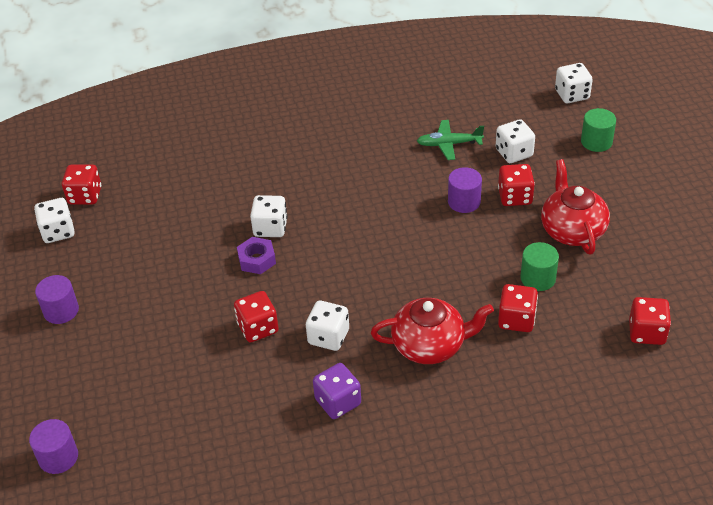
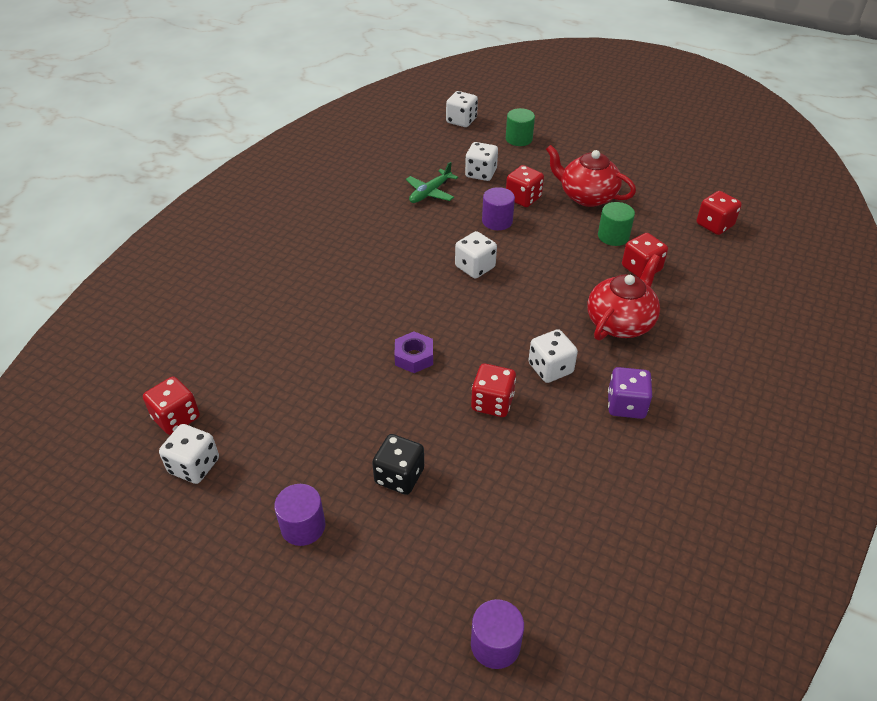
camera: 50 degrees left, 0 degrees up
(143, 326) = (399, 476): none -> black dice
(270, 228) = (388, 328): white dice -> white dice (475, 267)

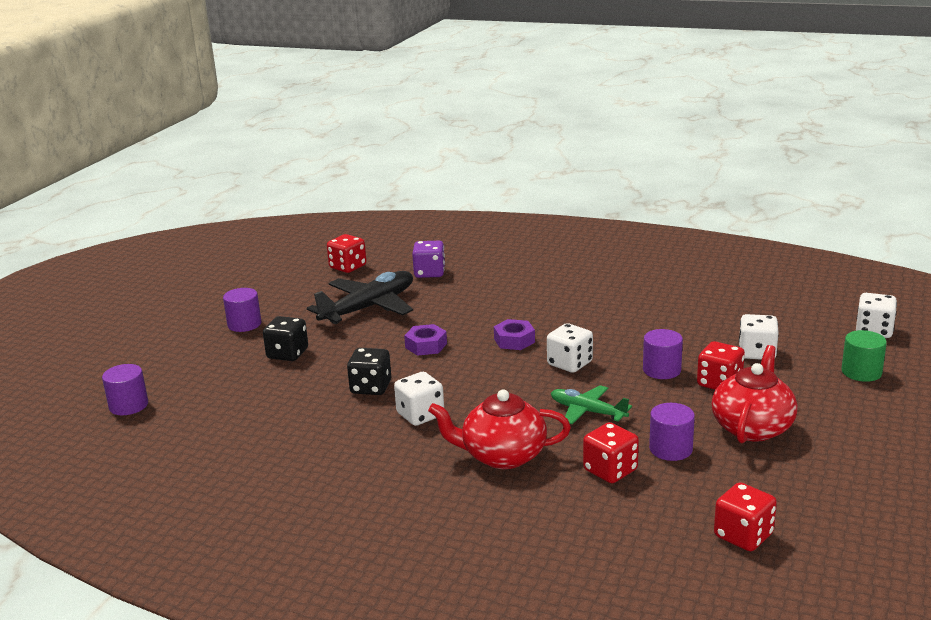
camera: 85 degrees right, 20 degrees down
(194, 466) = (302, 280): white dice -> none
(306, 400) = (368, 308): none -> black plane
(421, 295) = (514, 340): none -> purple nut
(430, 192) = (696, 327): green plane -> green plane (588, 412)
(492, 403) = (371, 387): red dice -> black dice
(613, 236) = (670, 449): green cylinder -> purple cylinder
(620, 322) = (502, 456): red teapot -> red teapot turned 150 degrees clockwise
(626, 405) = (372, 460): purple dice -> purple dice (429, 273)

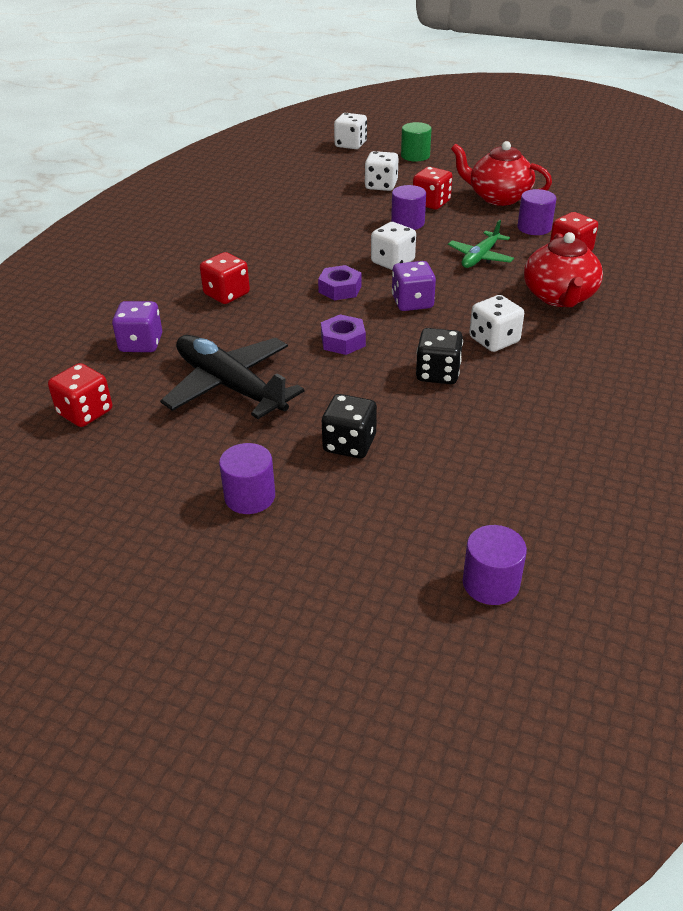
camera: 90 degrees left, 15 degrees up
(490, 375) = (412, 302): none -> purple dice
(743, 536) = (637, 212): red dice -> red dice (226, 294)

